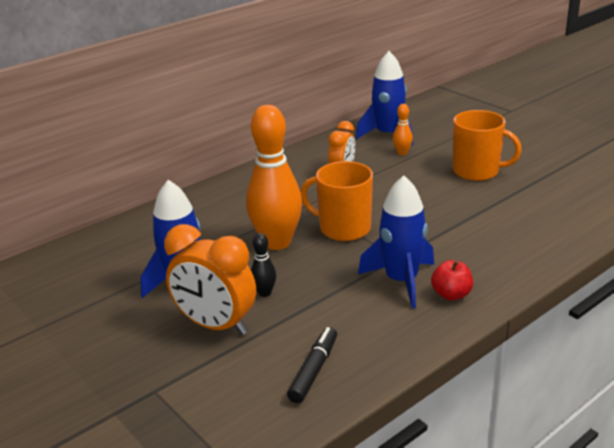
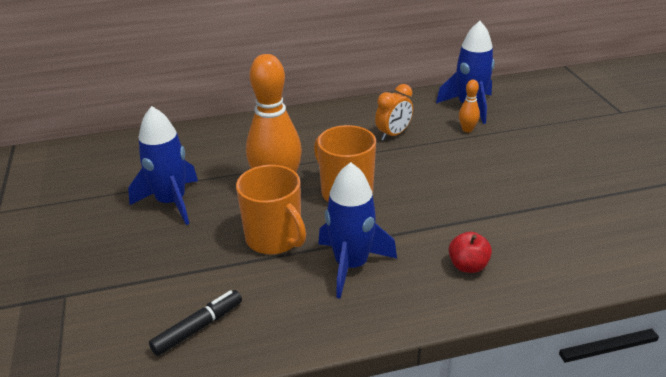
camera: 25 degrees right, 5 degrees up
(216, 325) = (160, 252): orange clock -> none
(264, 293) = (225, 234): black bowling pin -> none
(451, 294) = (385, 297): red apple -> red apple (468, 266)
(477, 171) = (526, 170): orange mug -> orange mug (274, 238)

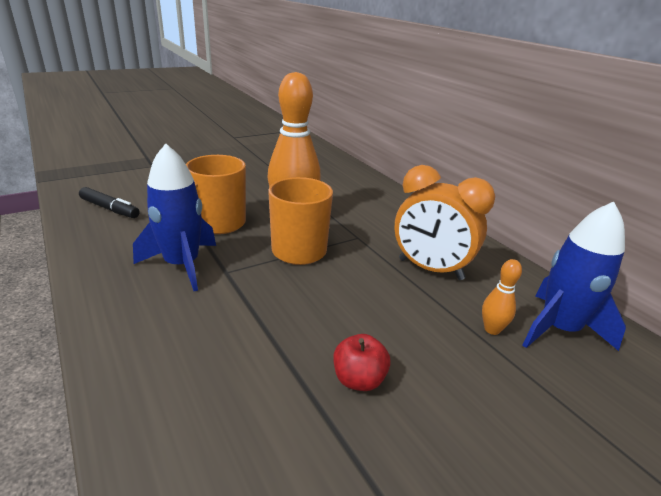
camera: 70 degrees right, 5 degrees down
(171, 202) = (258, 179): blue rocket -> none
(393, 134) = (430, 269): orange clock -> orange clock, size x1.62
(468, 266) = (180, 346): red apple -> red apple (359, 379)

